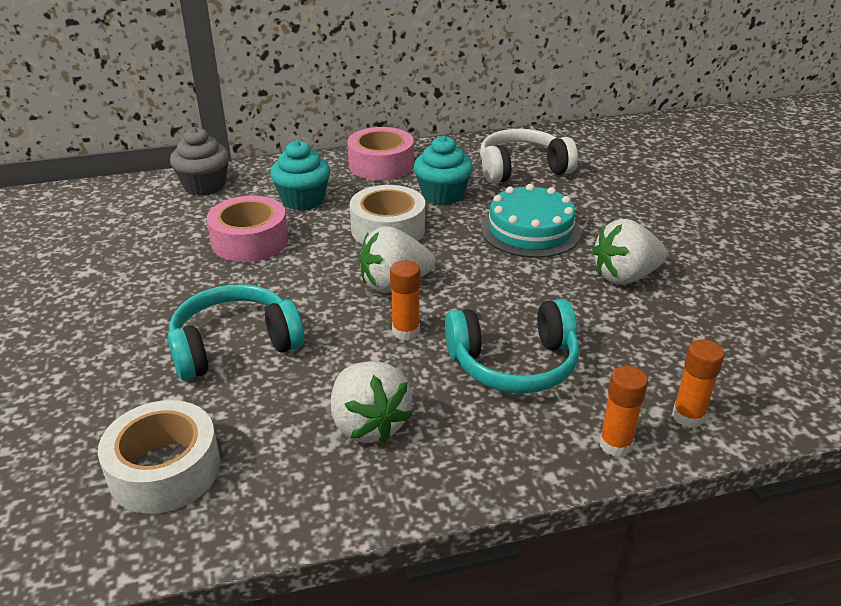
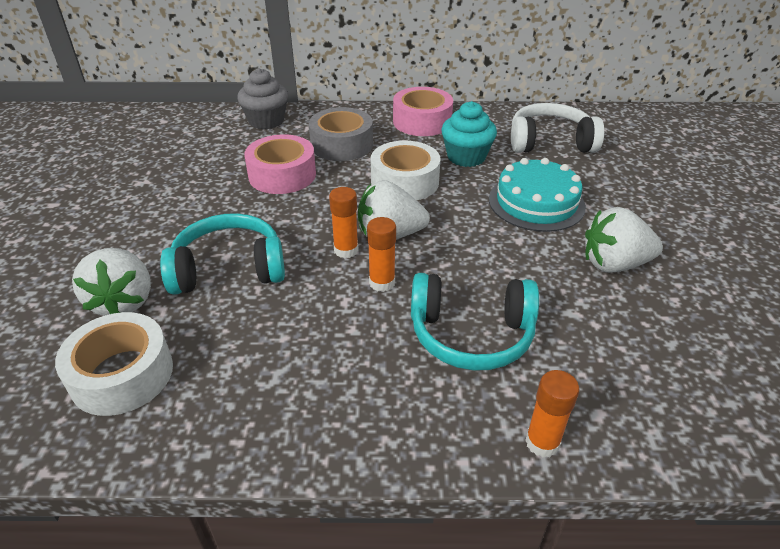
camera: 15 degrees right, 5 degrees up
(303, 200) = (342, 145): turquoise cupcake -> grey tape
(368, 424) = (312, 369): white strawberry -> white strawberry (123, 301)
(688, 416) = (630, 428): orange glue stick -> orange glue stick (346, 250)

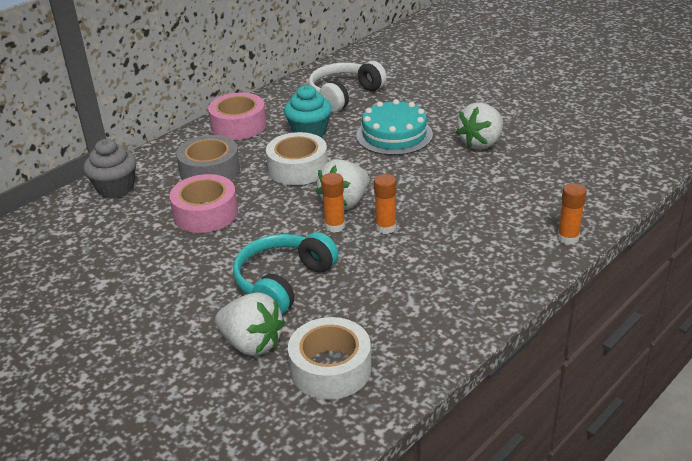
camera: 45 degrees left, 5 degrees down
(471, 334) = (470, 219): turquoise headphones -> none

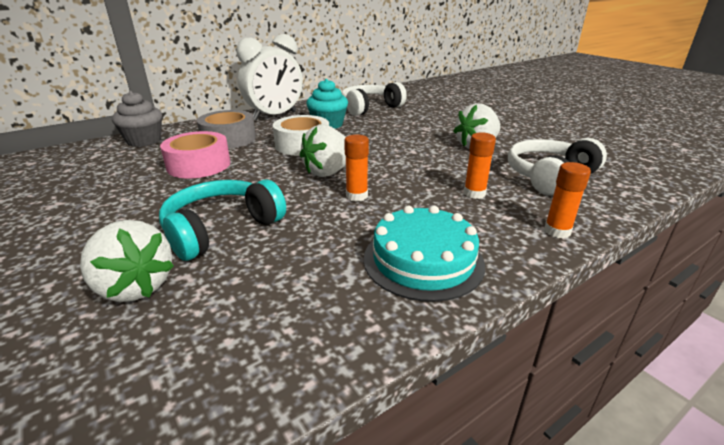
camera: 10 degrees right, 5 degrees down
(238, 125) = (275, 116): pink tape -> white clock
(330, 369) = (201, 337): white tape -> none
(335, 226) = (307, 188): orange glue stick -> orange glue stick (474, 193)
(394, 135) = (399, 133): turquoise cake -> turquoise cake (423, 260)
(557, 176) = (549, 176): none -> white headphones

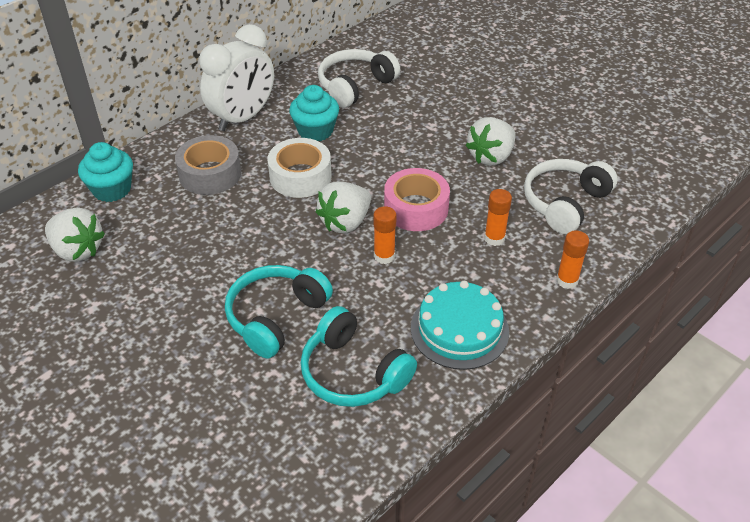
camera: 10 degrees left, 15 degrees up
(135, 287) = (239, 388): white strawberry -> white strawberry (77, 250)
(144, 141) = (112, 189): grey cupcake -> turquoise cupcake
(199, 165) = (202, 227): pink tape -> pink tape (416, 208)
(278, 288) = (353, 373): none -> turquoise headphones

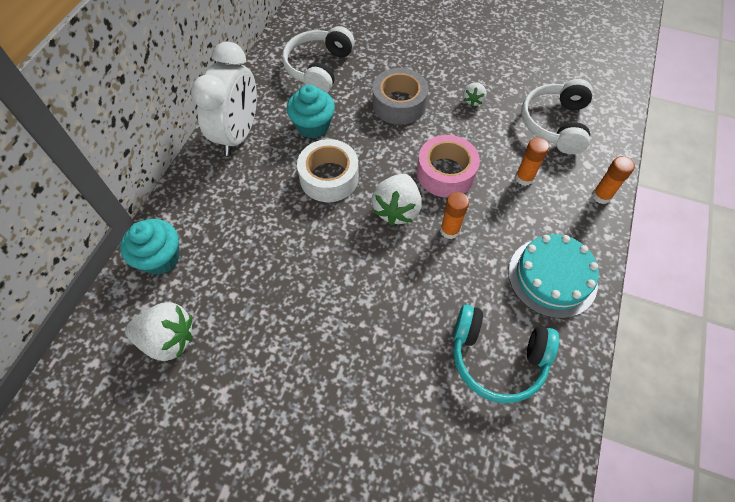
camera: 25 degrees left, 15 degrees up
(210, 174) = (245, 205): grey tape -> grey tape (399, 104)
(275, 316) = (398, 331): turquoise headphones -> none
(491, 157) = (473, 100): white strawberry -> white strawberry, size x0.54

